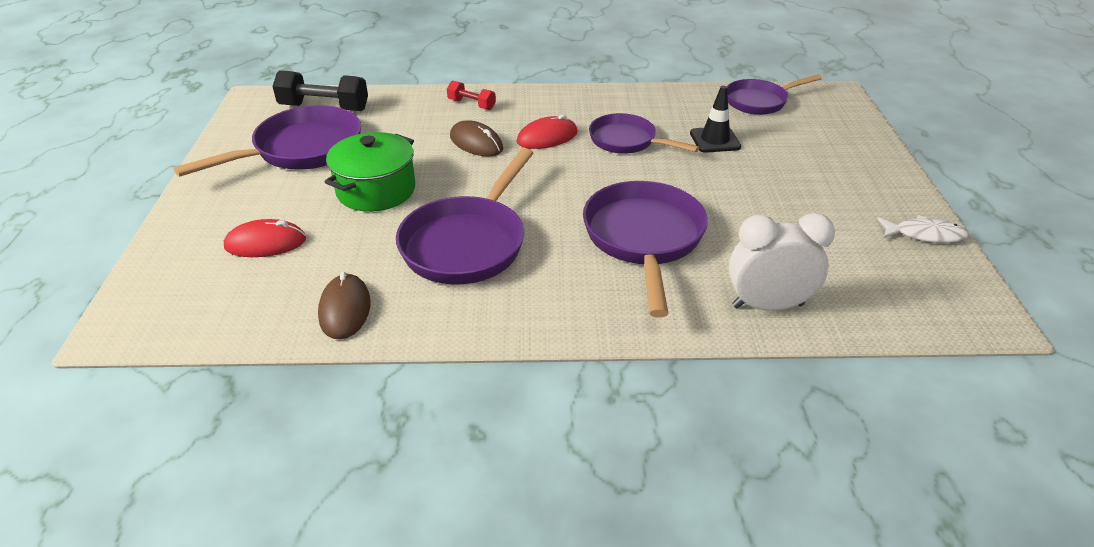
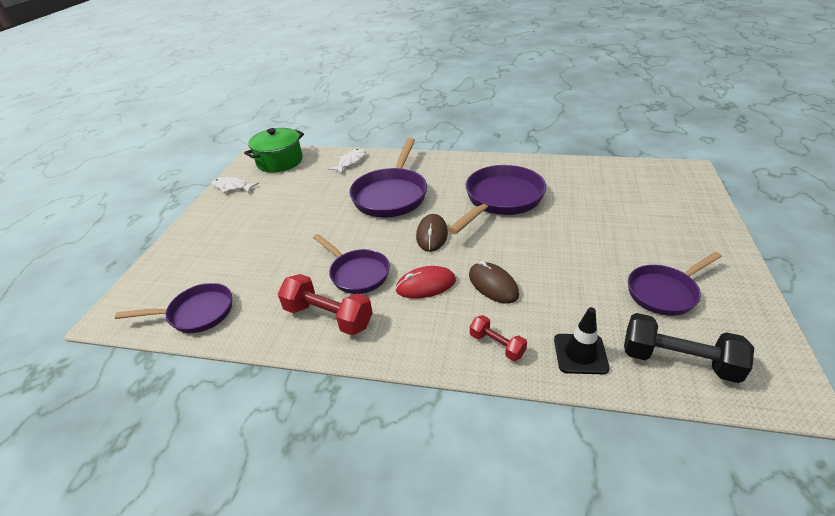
camera: 165 degrees left, 0 degrees up
(265, 243) = (637, 208): red mouse -> none
(301, 150) = (664, 292): purple pan -> purple pan, size x0.64
(345, 309) = (567, 172): brown mouse -> brown mouse (432, 235)
(376, 190) = (574, 242): green pot -> green pot (280, 161)
(630, 109) = (328, 317): none -> red dumbbell
(715, 140) = (283, 267): black traffic cone -> black traffic cone (580, 354)
(767, 305) = (350, 162): white clock -> white fish

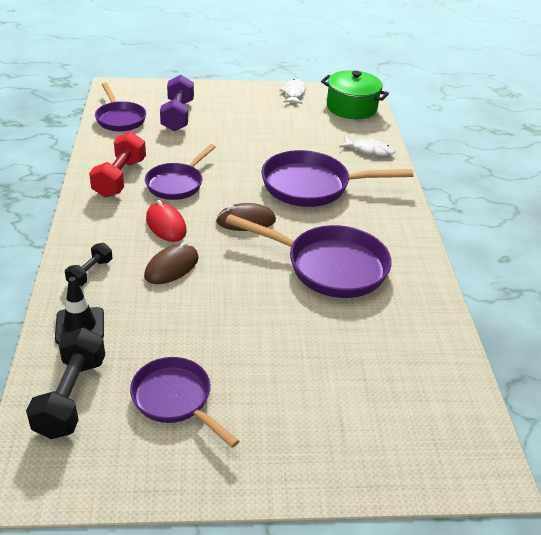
camera: 70 degrees right, 0 degrees up
(222, 265) = (177, 116): none -> purple dumbbell
(497, 345) = (90, 273): red dumbbell -> black dumbbell

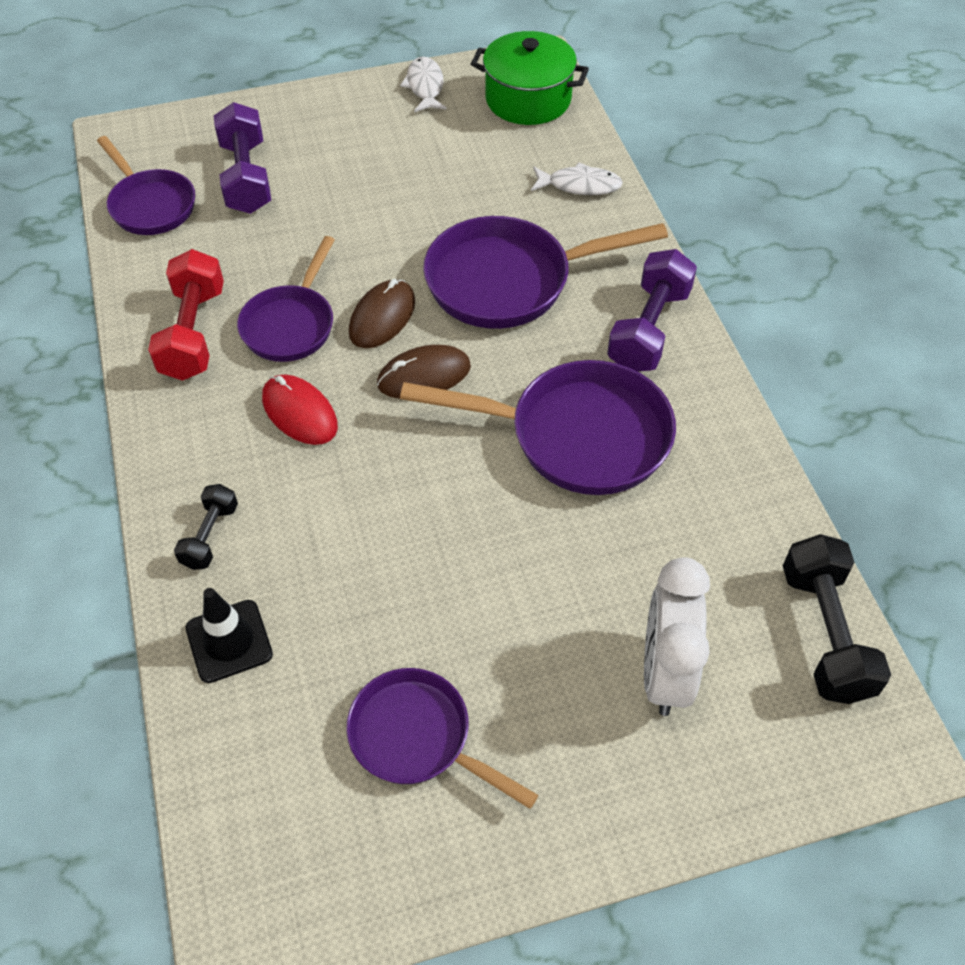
camera: 10 degrees left, 15 degrees up
(71, 396) = (260, 772): black dumbbell -> black dumbbell (825, 633)
(171, 267) = (335, 494): brown mouse -> brown mouse (382, 317)
(346, 398) = (664, 672): none -> white clock
(390, 223) = (648, 329): none -> purple dumbbell

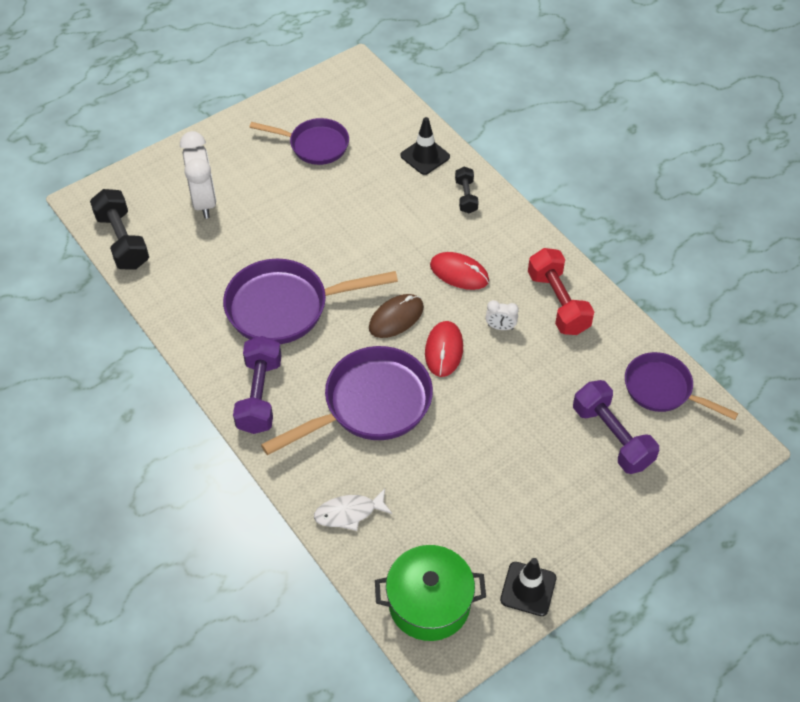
camera: 160 degrees right, 0 degrees up
(291, 324) = (500, 327): purple pan -> white clock
(382, 317) = (444, 350): brown mouse -> red mouse
(425, 86) = (528, 589): white fish -> black traffic cone

